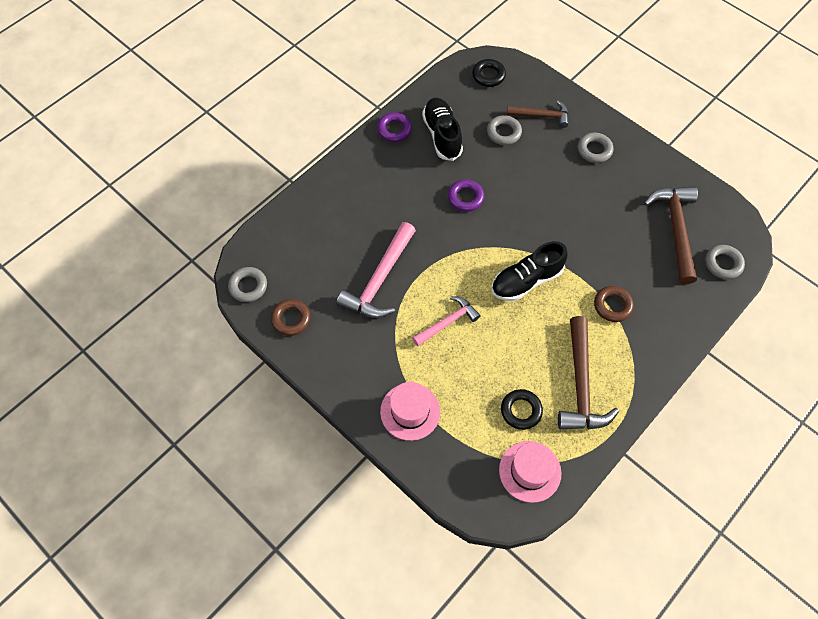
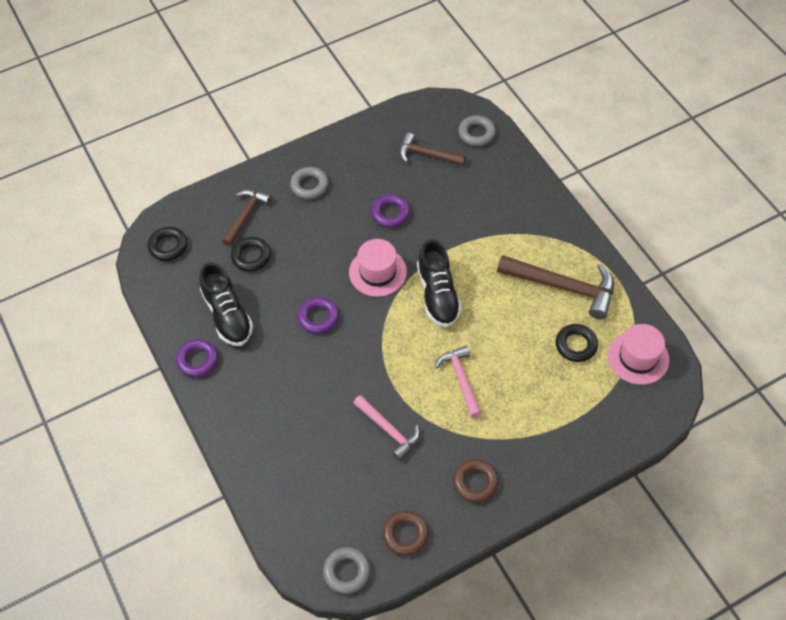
camera: 70 degrees left, 5 degrees down
(379, 280) = (389, 430): pink hammer -> pink hammer, size x0.62
(410, 411) = (549, 443): pink hat -> pink hat (377, 272)
(442, 135) = (227, 315): black shoe -> black shoe turned 120 degrees counterclockwise
(503, 133) = (251, 256): grey ring -> black ring
(595, 219) = (390, 213): none -> purple ring
(612, 306) = (490, 233): brown ring -> brown ring (475, 482)
(675, 229) = (427, 154): brown hammer -> brown hammer, size x0.62

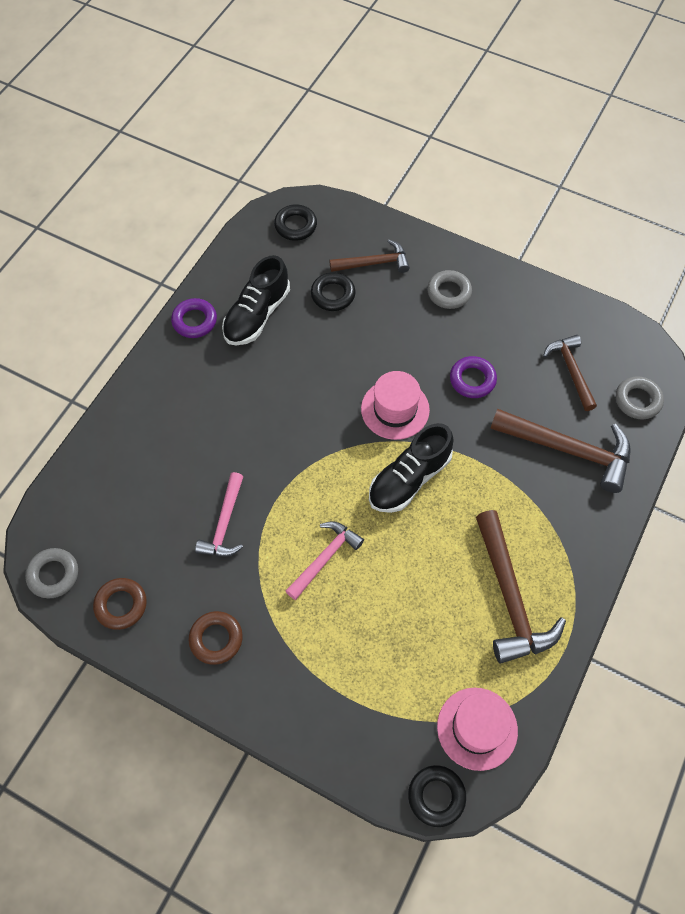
camera: 55 degrees right, 5 degrees up
(318, 317) = (306, 389): purple ring -> none
(484, 192) = (569, 450): none -> brown hammer
(576, 345) = (445, 651): black ring -> black ring (436, 796)

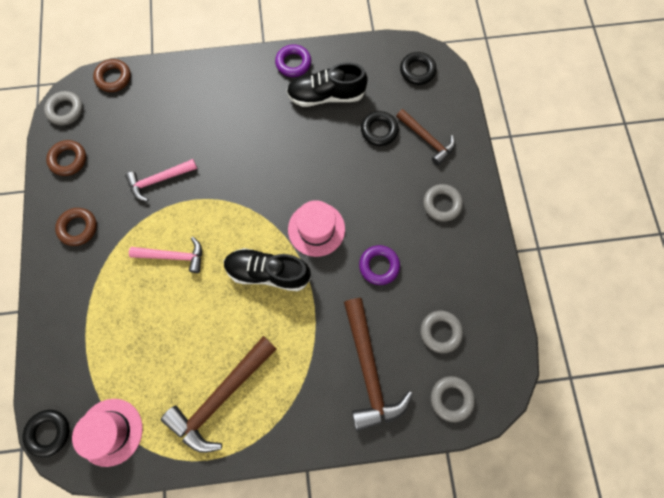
camera: 55 degrees right, 10 degrees up
(56, 501) = (114, 78): none -> brown ring
(571, 370) = (440, 332): brown hammer -> grey ring

